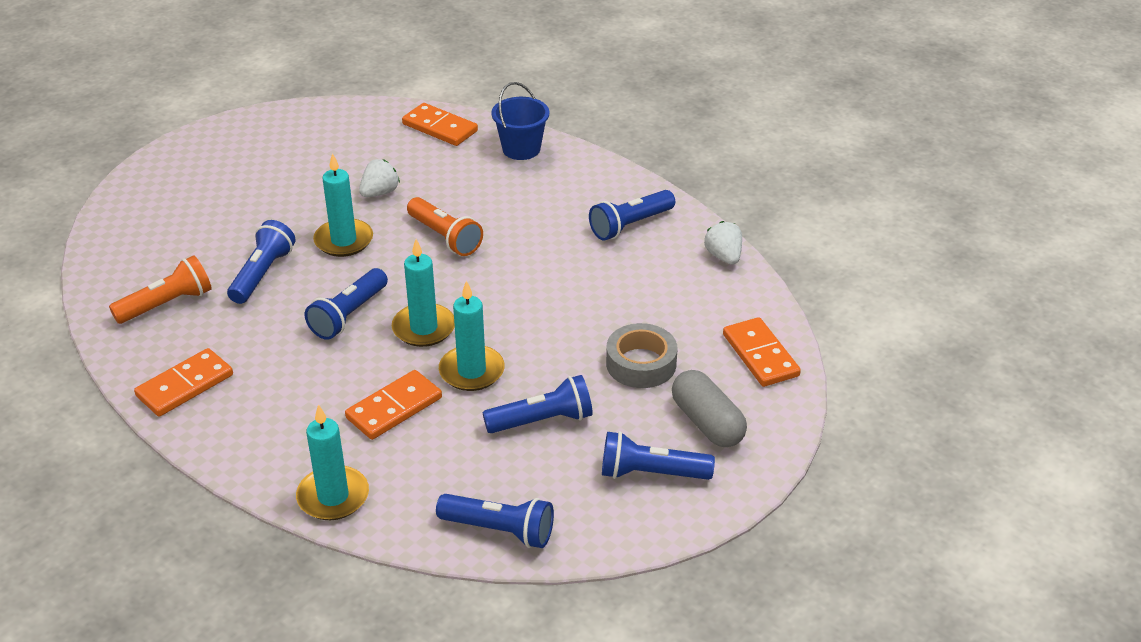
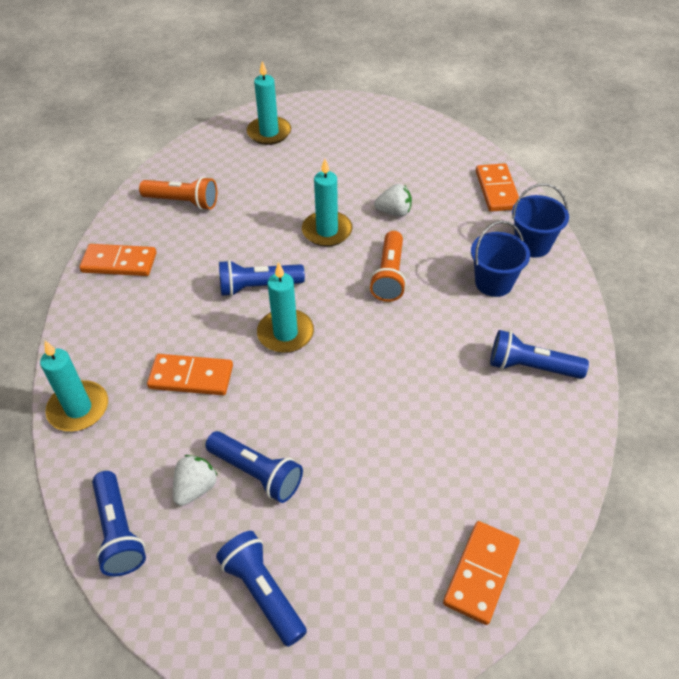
camera: 50 degrees right, 10 degrees up
(262, 274) = (254, 220): blue flashlight -> none
(471, 371) = (268, 392): turquoise candle -> turquoise candle (269, 133)
(530, 191) = (493, 283): none -> blue bucket
(641, 363) = (381, 491): grey tape -> none
(707, 423) = (359, 592): grey capsule -> none
(723, 256) = (571, 456): white strawberry -> white strawberry (195, 488)

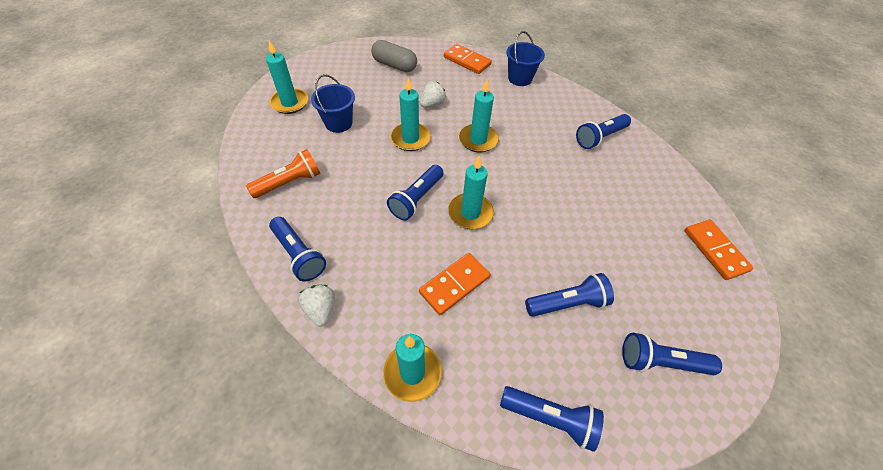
camera: 50 degrees left, 5 degrees up
(119, 263) = (299, 255): orange domino -> blue flashlight
(195, 488) = (551, 345): white strawberry -> white strawberry (321, 309)
(389, 276) = (478, 140): orange flashlight -> turquoise candle
(411, 151) = (394, 65): none -> grey capsule
(493, 283) = (529, 109): blue bucket -> blue bucket (338, 123)

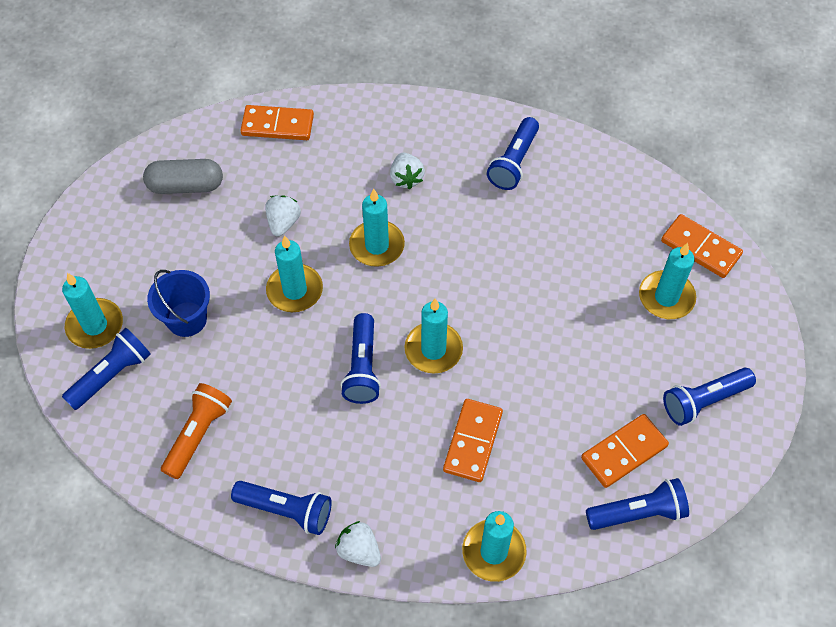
camera: 30 degrees left, 5 degrees up
(520, 78) = (365, 119): blue bucket -> none
(523, 115) = (406, 178): none -> white strawberry
(567, 303) = (592, 393): blue flashlight -> blue flashlight (112, 375)
(567, 361) = (624, 452): none -> orange domino
(668, 269) = (666, 297): none -> turquoise candle

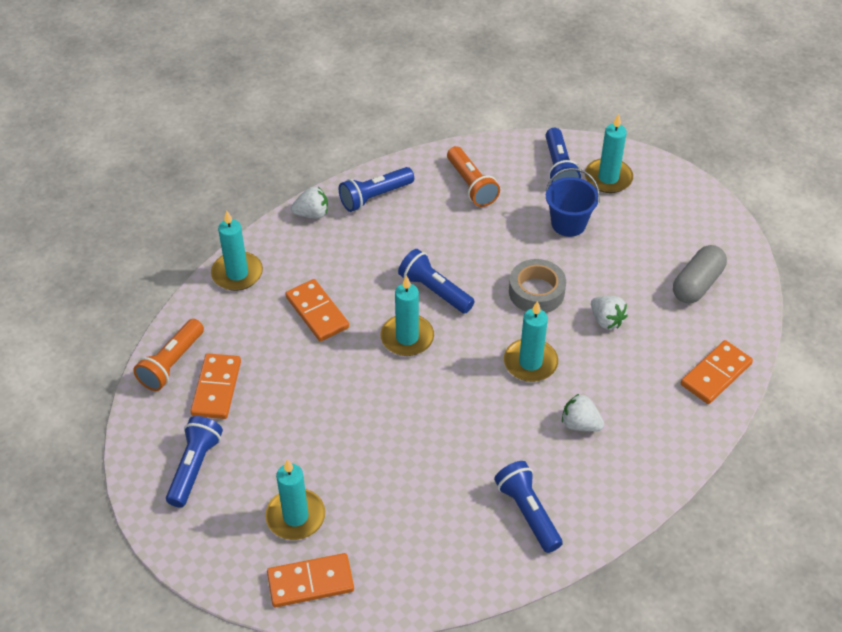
camera: 130 degrees right, 10 degrees down
(294, 290) = (536, 292): turquoise candle -> grey tape
(638, 512) = (171, 363): blue flashlight -> orange flashlight

